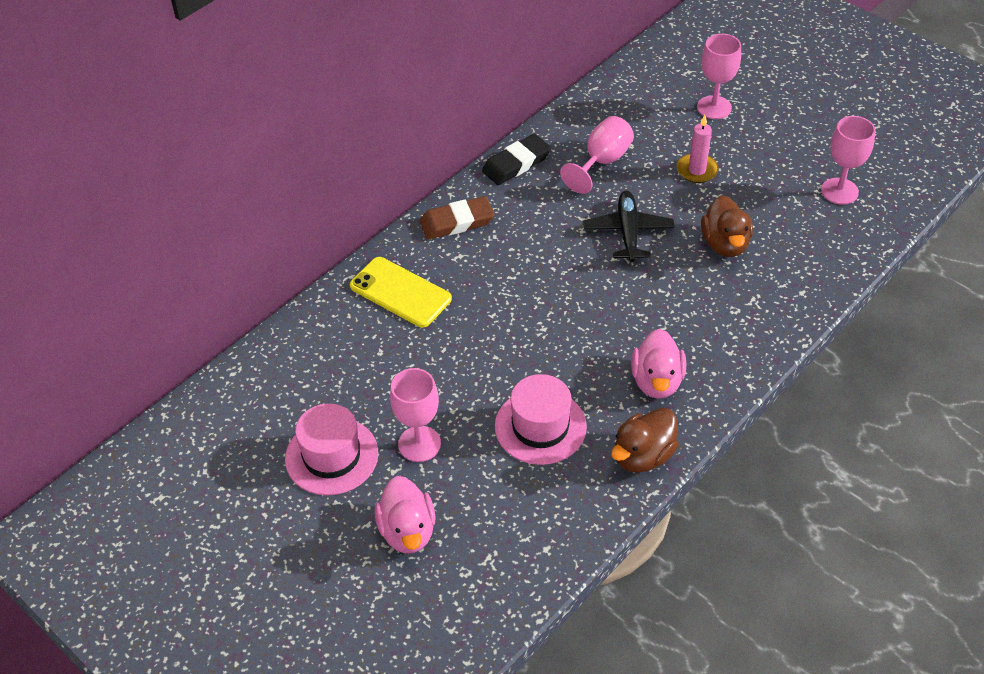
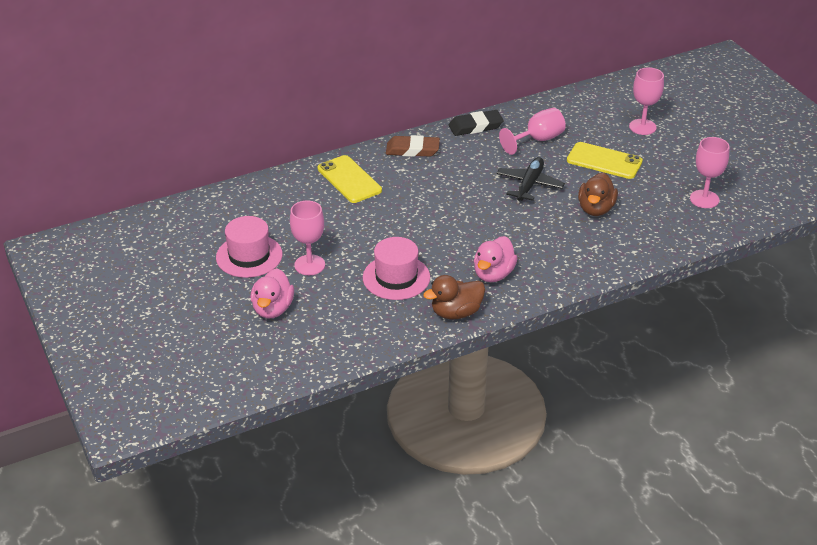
camera: 20 degrees right, 10 degrees down
(697, 170) = (604, 161): pink candle -> yellow phone

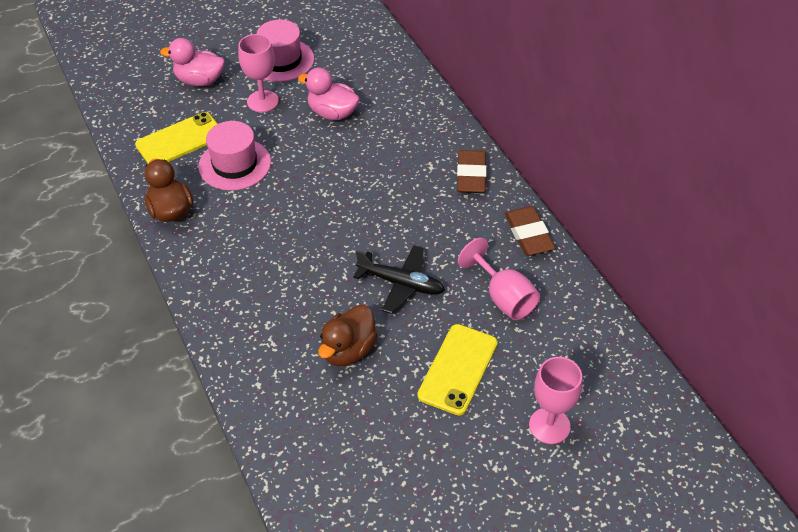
camera: 90 degrees right, 10 degrees up
(349, 179) = (409, 124): yellow phone -> yellow phone (180, 140)
(475, 126) = (528, 234): black eraser -> brown eraser
(493, 274) = (230, 243): pink duck -> pink duck (332, 113)
(596, 209) = (348, 350): brown duck -> brown duck turned 75 degrees counterclockwise
(704, 199) = (368, 484): pink goblet -> none

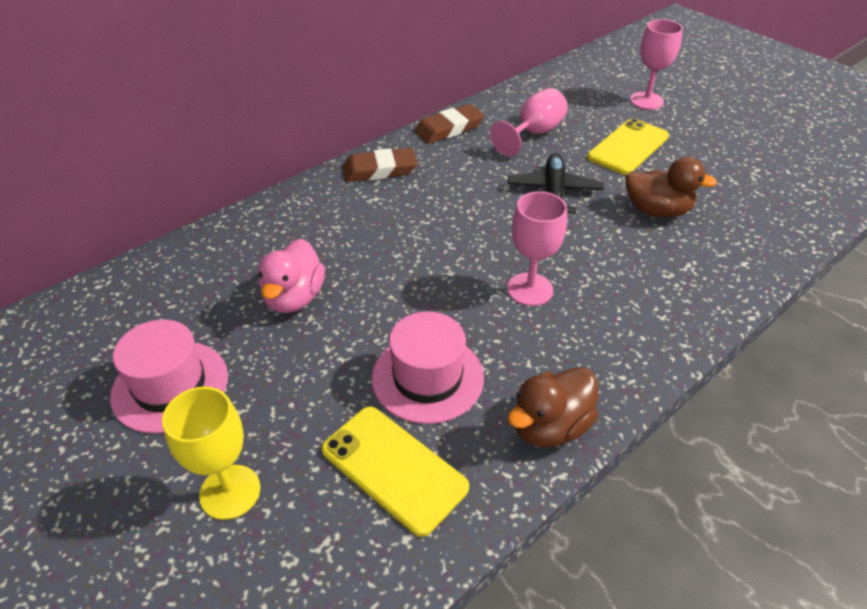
camera: 105 degrees left, 5 degrees down
(200, 80) = (230, 492): pink duck -> yellow goblet
(262, 101) = (278, 383): pink goblet -> pink goblet (530, 289)
(458, 369) = (628, 147): yellow phone -> yellow phone turned 60 degrees counterclockwise

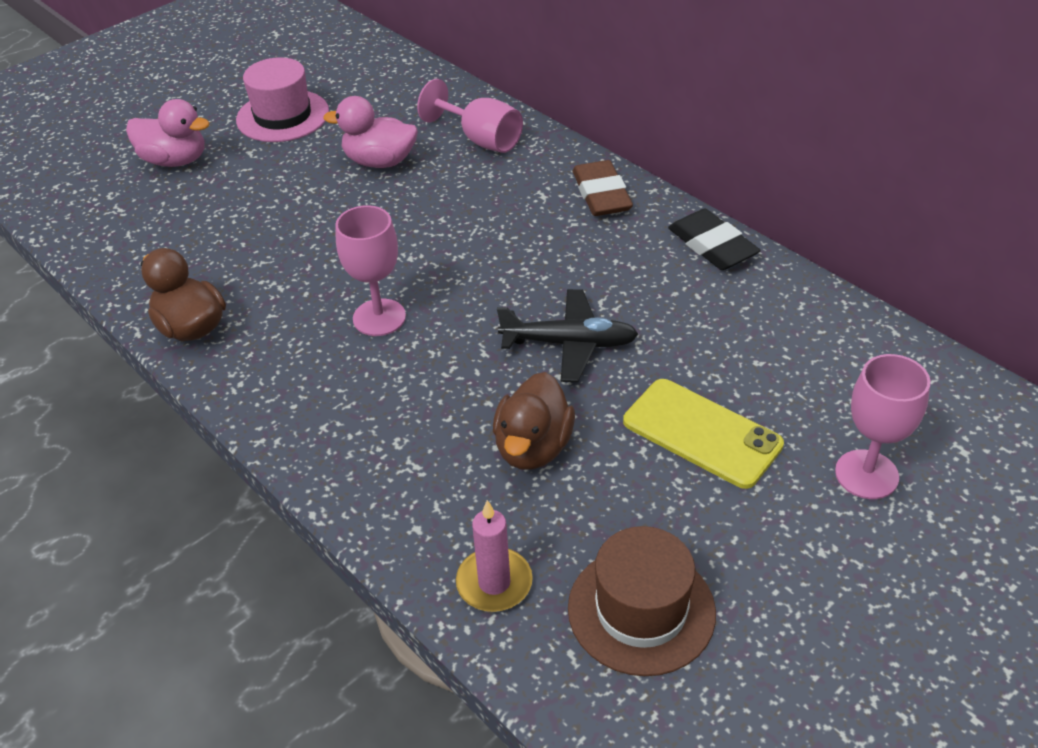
camera: 90 degrees right, 0 degrees up
(230, 492) = (175, 160): yellow goblet -> pink duck
(394, 468) = (172, 236): yellow phone -> none
(427, 377) = (265, 249): pink hat -> none
(449, 128) = (712, 245): brown eraser -> black eraser
(533, 133) = (718, 328): pink goblet -> pink goblet (481, 139)
(768, 176) = (641, 610): none -> brown hat
(773, 229) = (494, 583): none -> pink candle

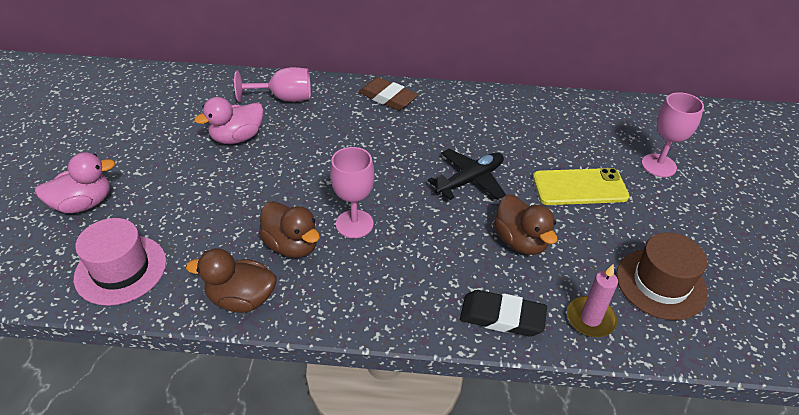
camera: 45 degrees left, 0 degrees up
(283, 116) = (132, 140): pink hat -> pink hat (121, 269)
(294, 303) = (292, 245): none -> brown duck
(712, 245) = (472, 98): black eraser -> black eraser (502, 317)

